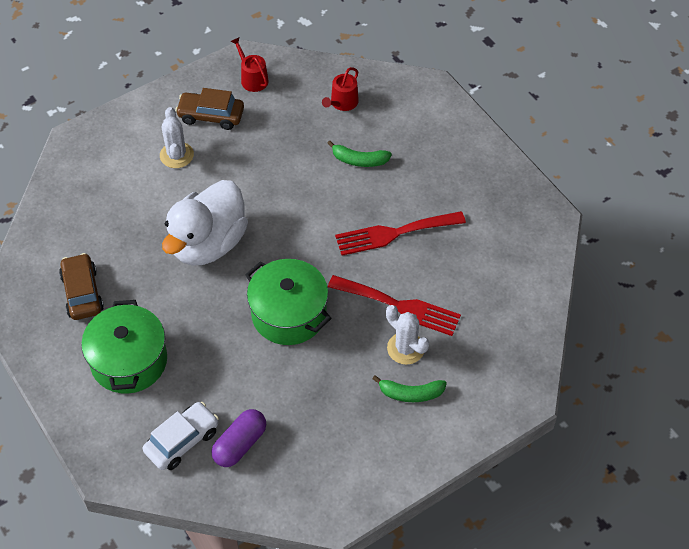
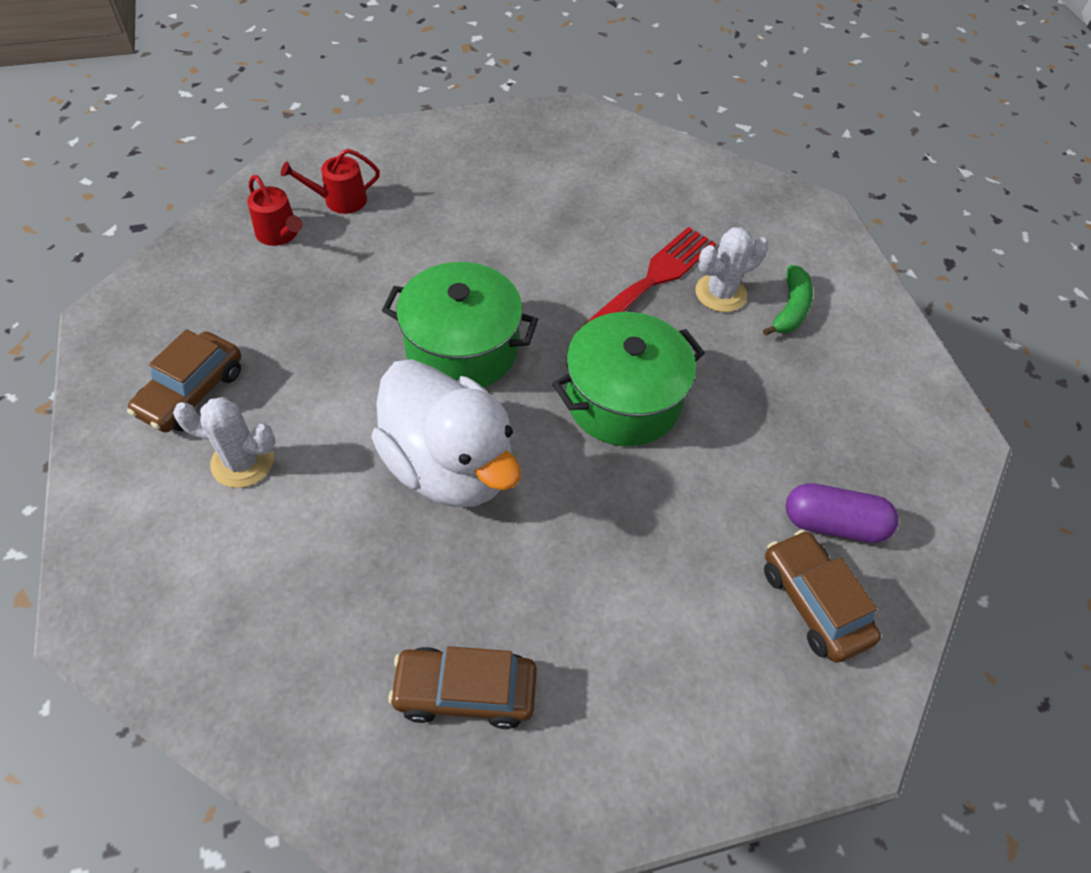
camera: 75 degrees left, 0 degrees up
(129, 361) = (639, 646): green pot -> green pot (462, 348)
(182, 441) = (813, 603): white car -> brown car
(240, 444) = (833, 523): purple capsule -> purple capsule turned 45 degrees counterclockwise
(252, 79) = (156, 319): red watering can -> red watering can (340, 200)
(359, 160) = (393, 247): green banana -> none
(394, 233) = (535, 250): red fork -> none

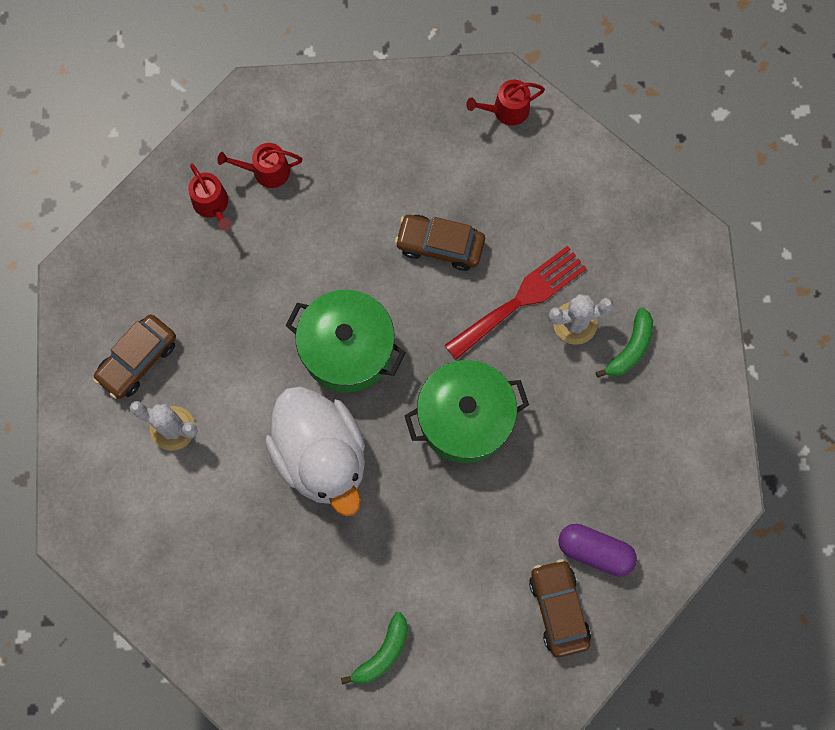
camera: 15 degrees right, 20 degrees up
(465, 692) = (306, 628): brown car -> brown car (440, 245)
(586, 708) = (382, 653): none -> green banana
(589, 131) = (506, 110): none -> red watering can

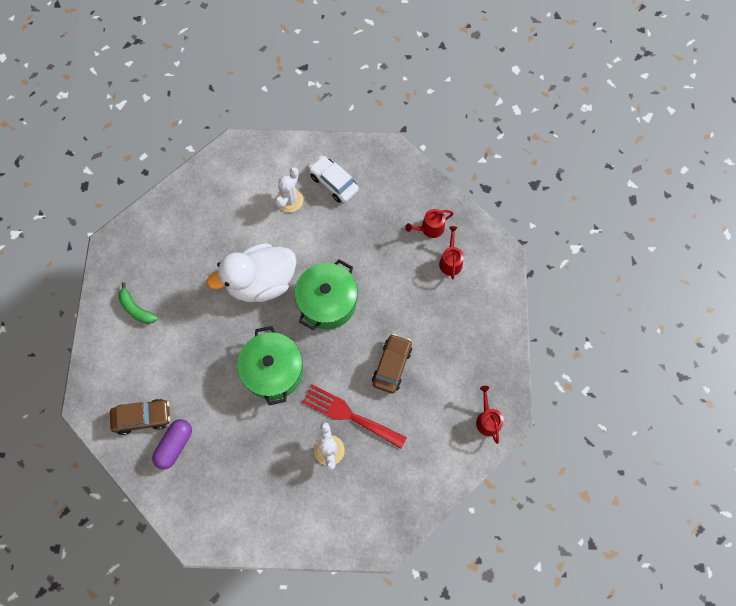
camera: 95 degrees right, 5 degrees down
(138, 360) = (333, 183): brown car -> white car
(520, 299) = (349, 415): red fork -> red fork turned 150 degrees clockwise
(630, 348) = (307, 486): green banana -> none

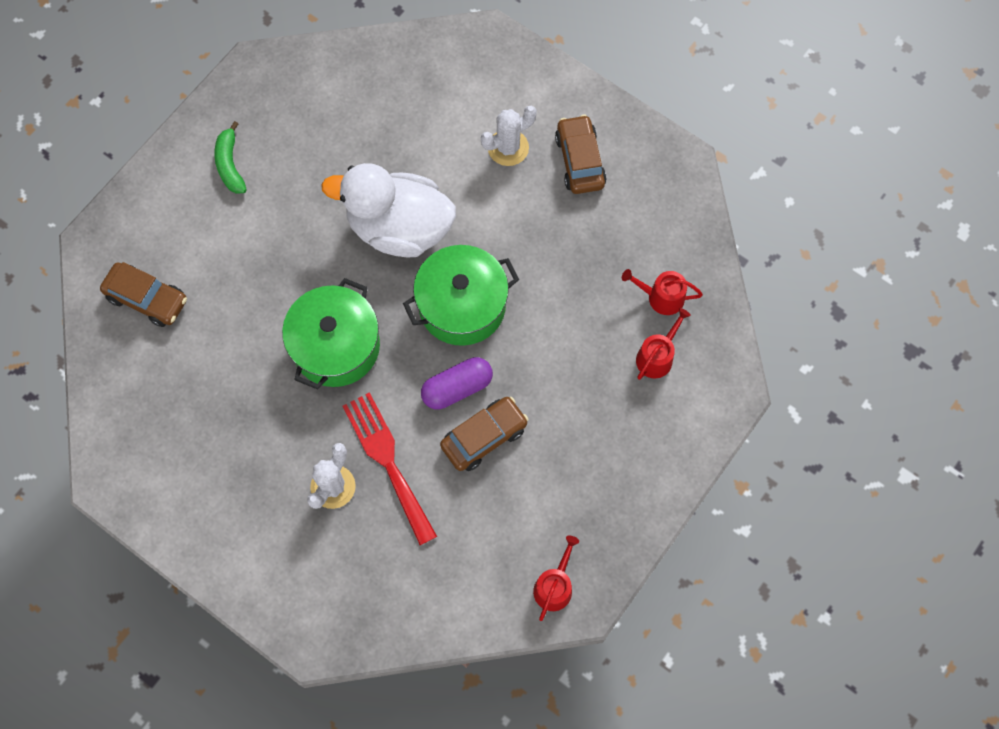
camera: 35 degrees right, 0 degrees up
(175, 445) = (160, 356): purple capsule -> purple capsule (457, 388)
(333, 183) = (579, 161): white car -> brown car

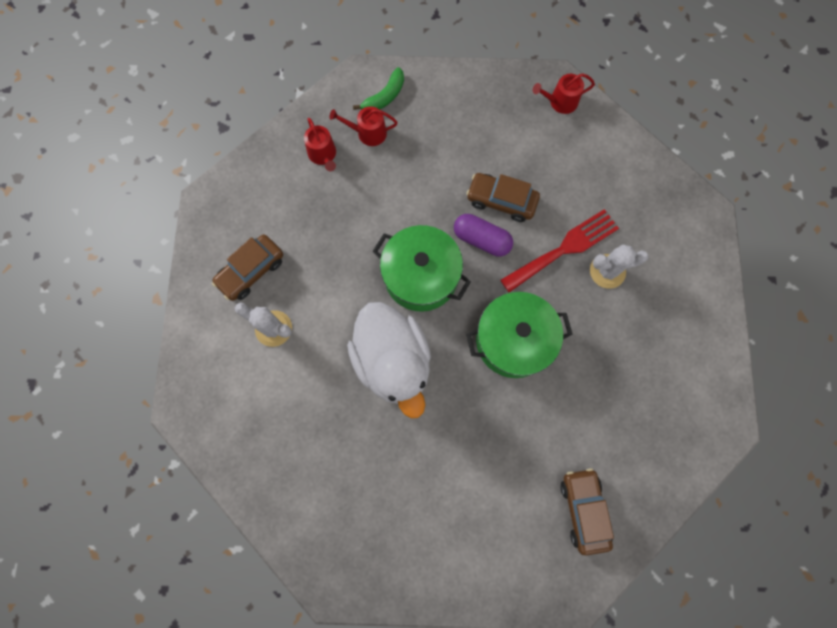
camera: 125 degrees left, 5 degrees up
(230, 165) = (431, 535): green banana -> green banana (384, 97)
(387, 461) = (564, 249): red fork -> red fork turned 150 degrees counterclockwise

